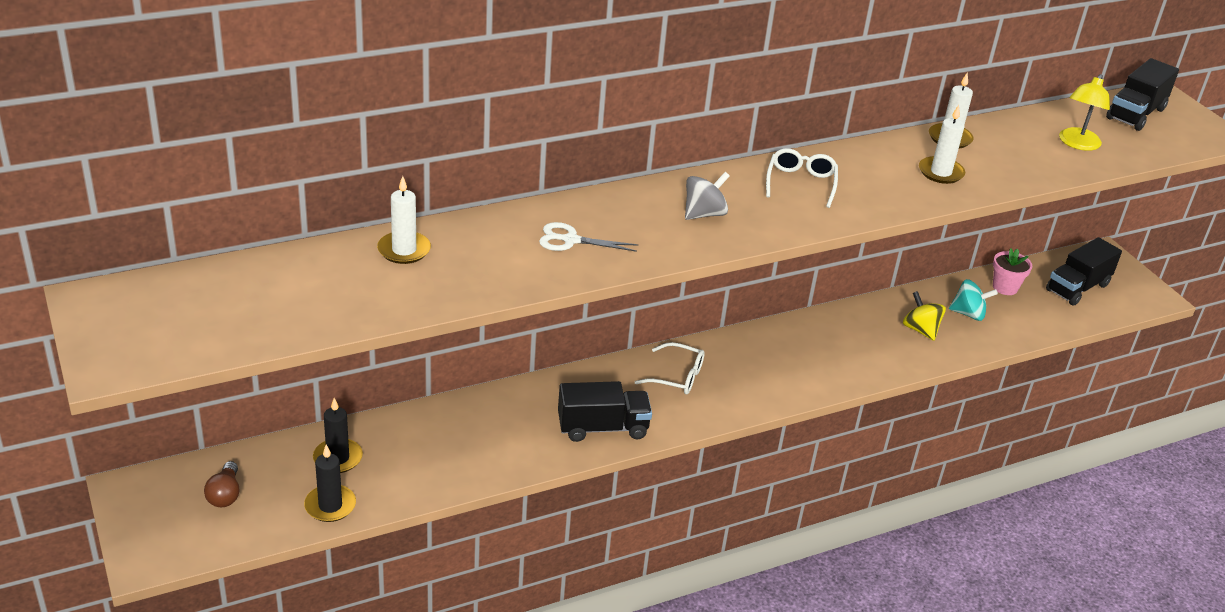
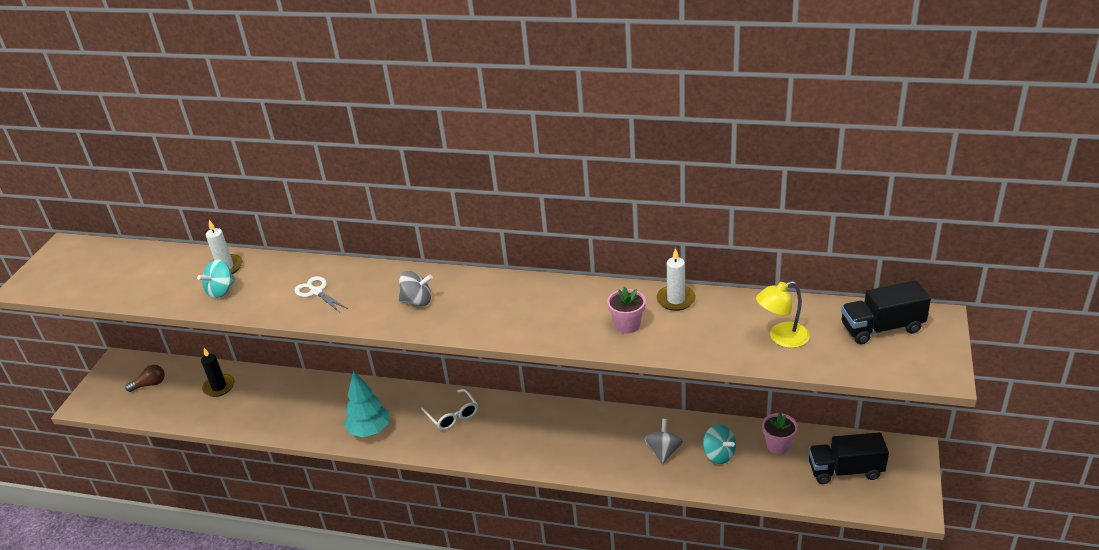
camera: 45 degrees right, 0 degrees up
(225, 494) = (150, 384): brown light bulb -> brown light bulb turned 150 degrees counterclockwise
(330, 505) = (185, 413): black candle -> none
(441, 277) = (221, 291): none -> turquoise spinning top
(602, 428) = (369, 430): black truck -> turquoise tree
(800, 183) = (511, 300): white glasses -> none
(920, 330) = (663, 451): yellow spinning top -> grey spinning top
(940, 172) = (627, 325): white candle -> pink flower pot

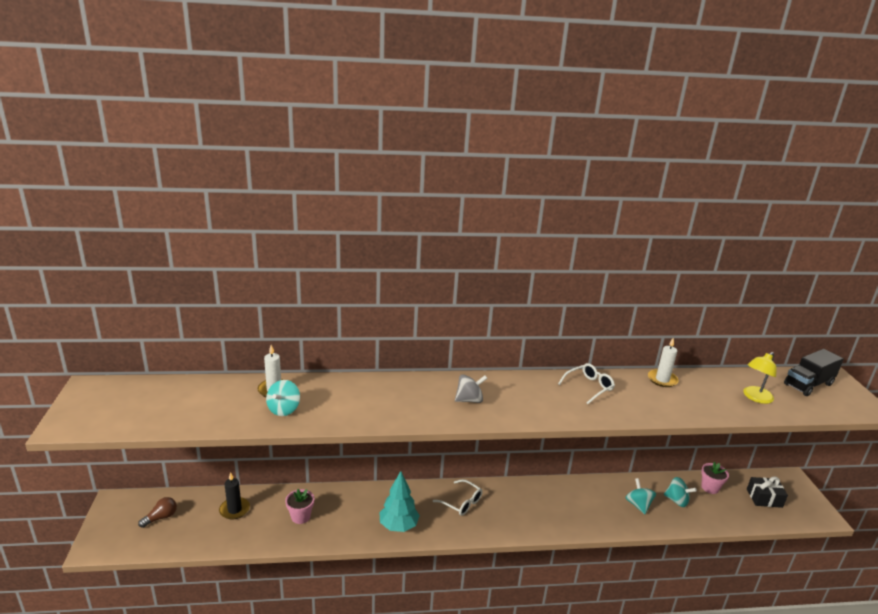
camera: 25 degrees left, 10 degrees down
(316, 292) = (375, 401): white scissors -> none
(571, 300) = (589, 387): none -> white glasses
(627, 325) = (645, 400): pink flower pot -> pink flower pot (300, 516)
(663, 451) = (638, 505): grey spinning top -> turquoise spinning top
(845, 470) = (764, 498): black truck -> black gift

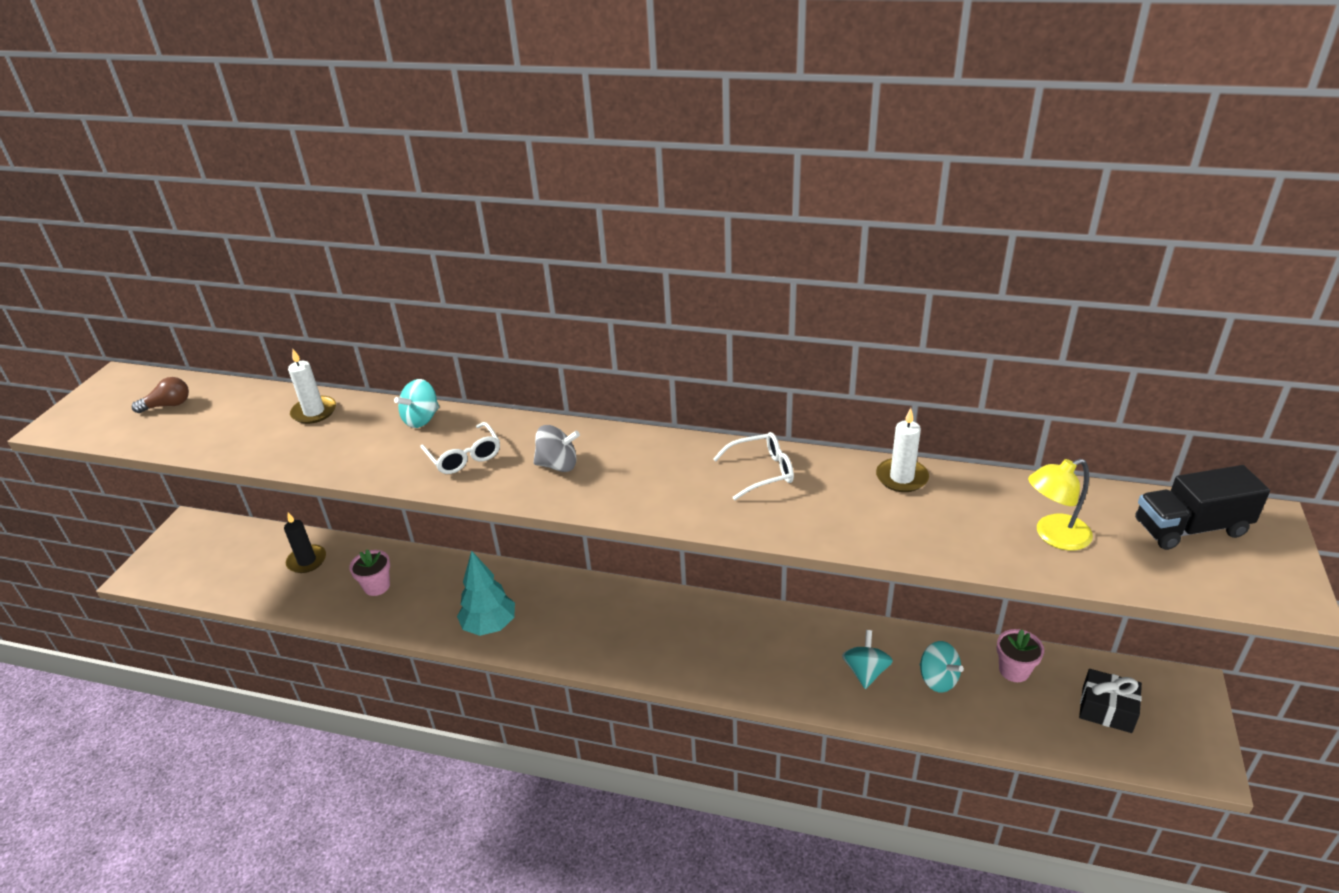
camera: 25 degrees right, 10 degrees up
(161, 517) = (223, 554): brown light bulb -> brown light bulb (168, 405)
(284, 409) = (305, 441): turquoise spinning top -> turquoise spinning top (421, 419)
(461, 502) = (595, 611): white glasses -> white glasses (464, 456)

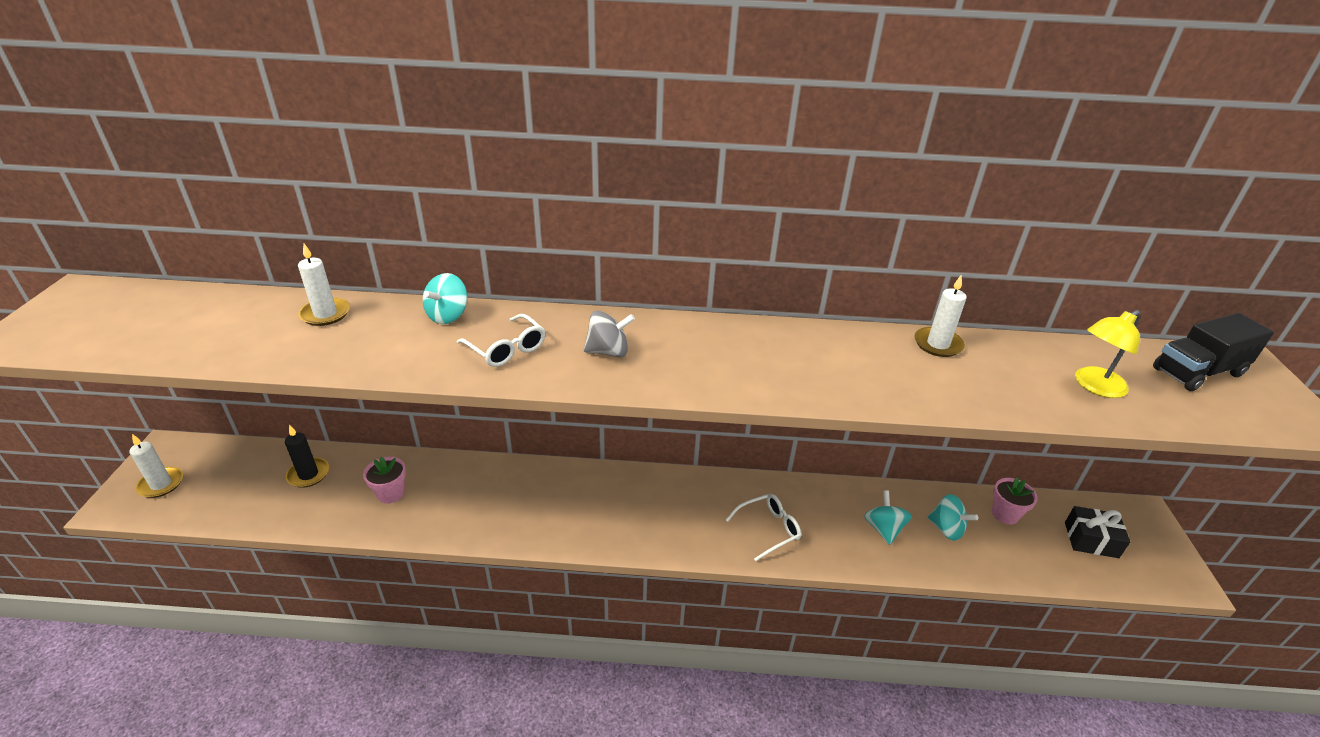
camera: 15 degrees left, 0 degrees up
(168, 405) = (148, 315): brown light bulb -> none
(179, 559) = (161, 484): none -> white candle
(489, 625) = (518, 521): turquoise tree -> none
(761, 472) = (809, 347): white glasses -> white glasses (768, 529)

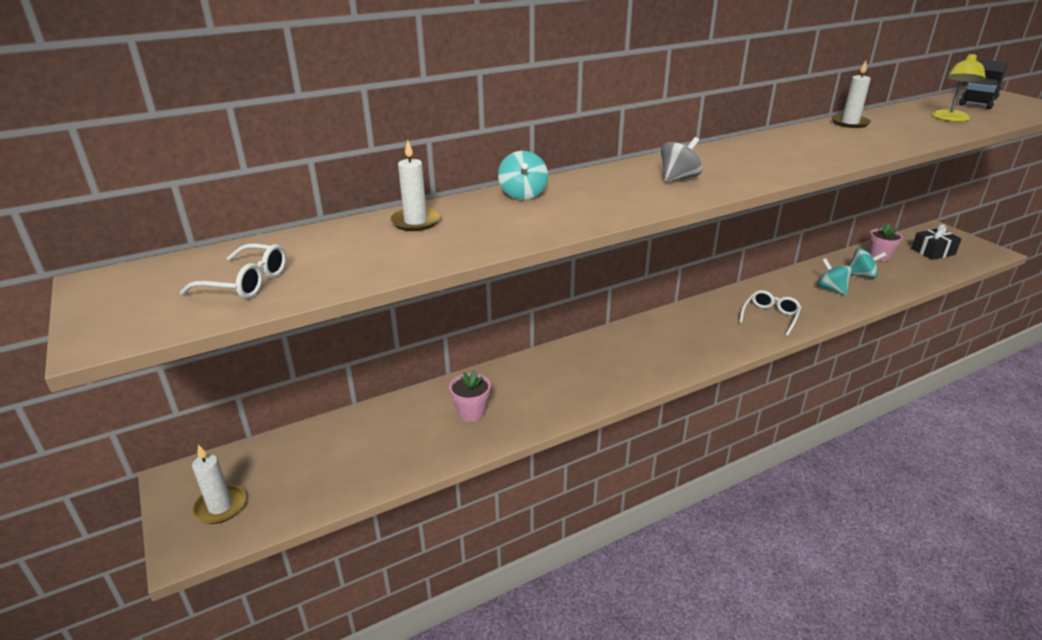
camera: 30 degrees left, 5 degrees down
(308, 474) = (373, 432): black candle -> none
(506, 349) = (607, 197): white glasses -> white glasses (246, 282)

